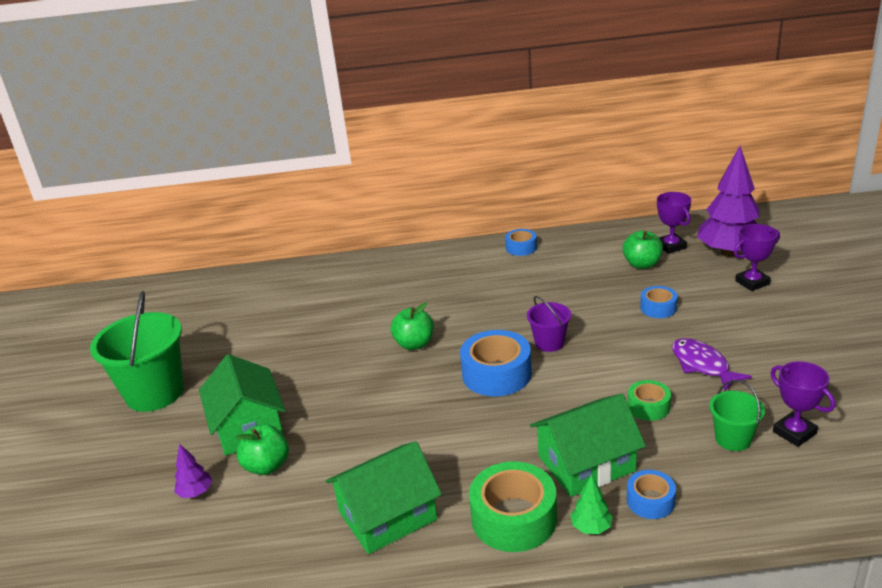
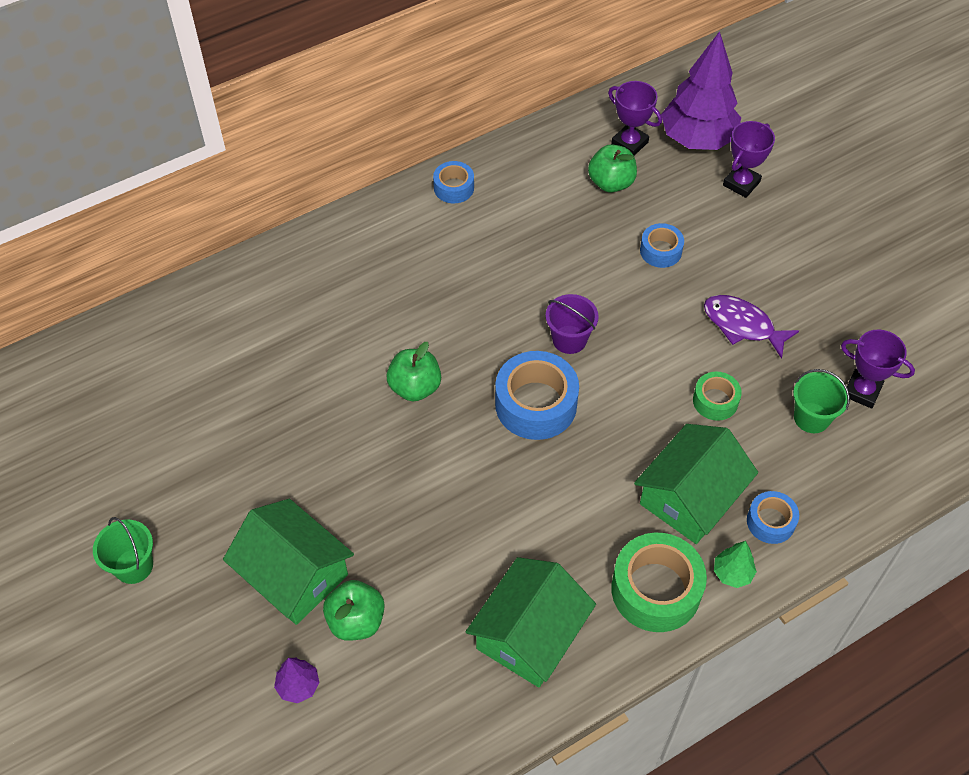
camera: 30 degrees left, 25 degrees up
(155, 393) = (133, 566): green bucket -> green bucket, size x0.51

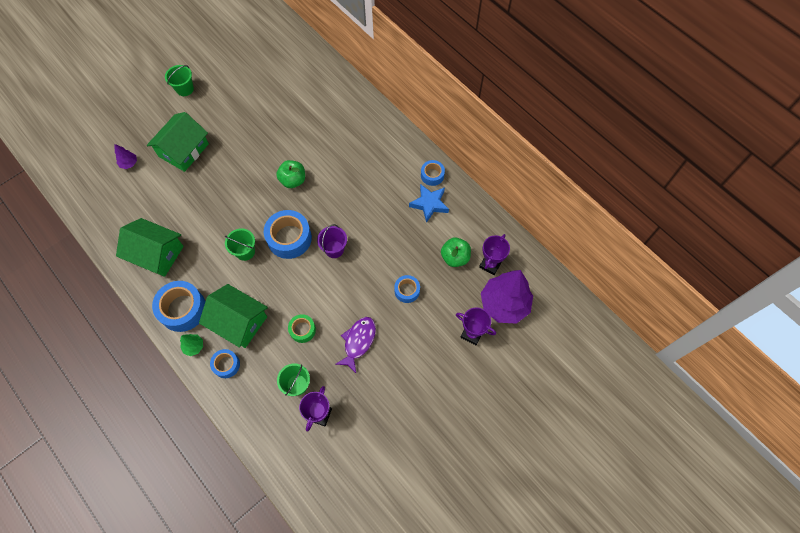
camera: 80 degrees right, 10 degrees up
(356, 621) = (161, 180): green apple -> none
(508, 199) = (429, 204): none -> blue star
(551, 477) = (245, 251): none -> green bucket
(656, 590) = (183, 309): green tape -> blue tape

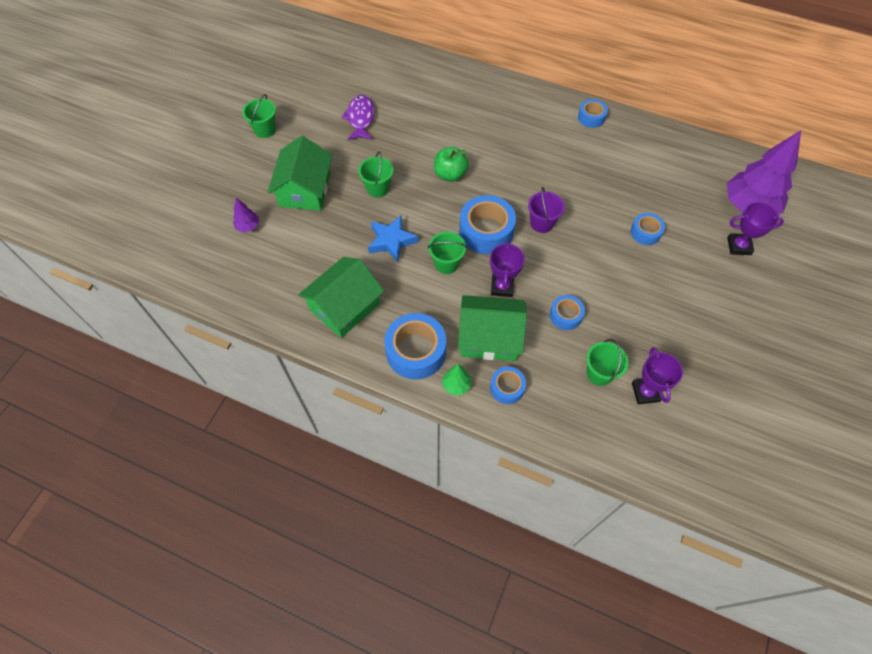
camera: 25 degrees left, 5 degrees down
(156, 254) = (344, 306): green house -> green house turned 45 degrees counterclockwise
(234, 170) = (378, 188): none -> green bucket
(302, 330) = (565, 315): green tape -> blue tape
(358, 341) = (632, 302): purple fish -> purple fish (360, 118)
(429, 204) = (608, 144): blue star -> blue star (391, 241)
(455, 257) = (669, 183): green apple -> none
(490, 264) = (707, 176): purple trophy -> purple trophy (502, 287)

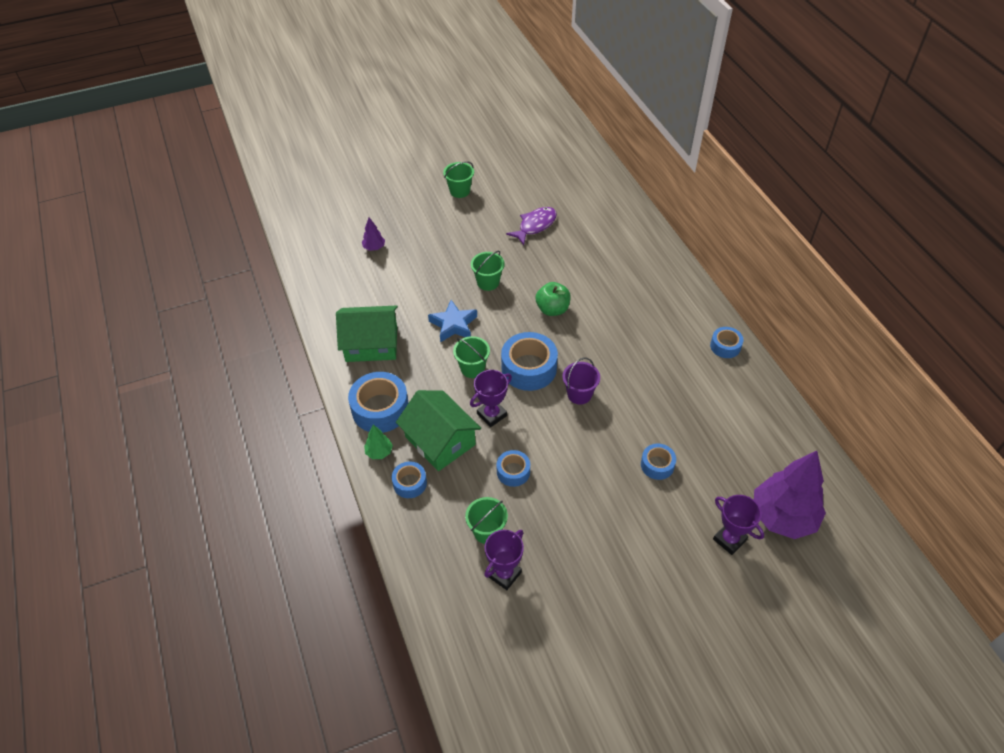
camera: 45 degrees right, 10 degrees down
(305, 190) = (438, 249): green house -> none

